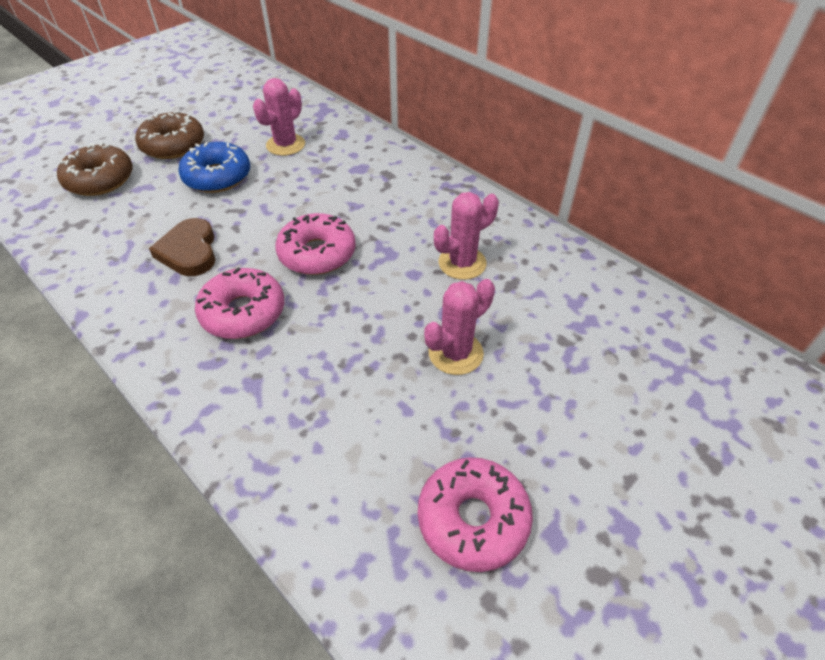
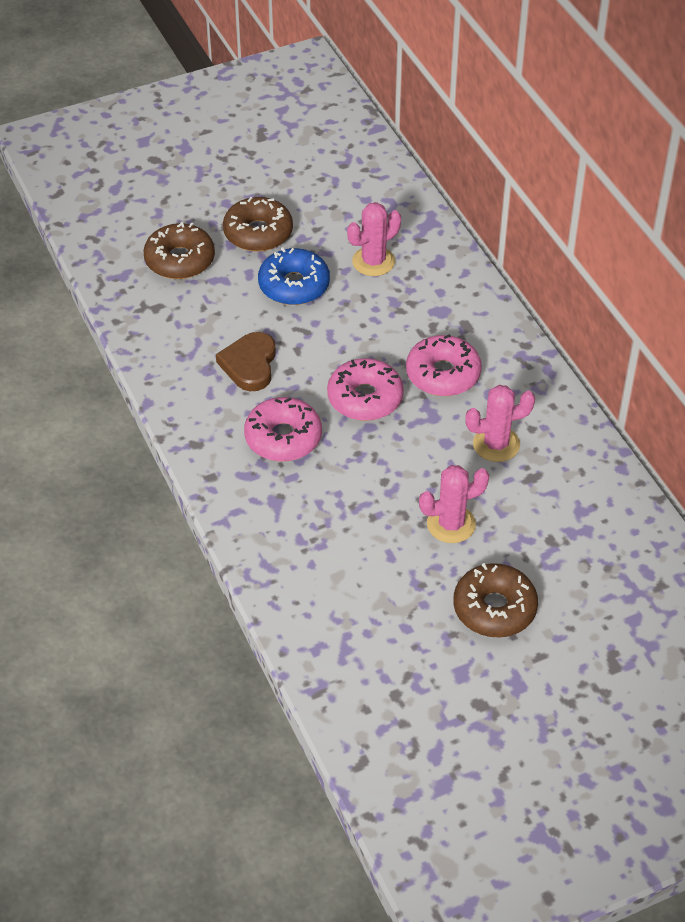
camera: 20 degrees right, 0 degrees up
(473, 519) = (407, 645): pink donut -> pink donut (443, 374)
(548, 436) = (494, 608): none -> brown donut

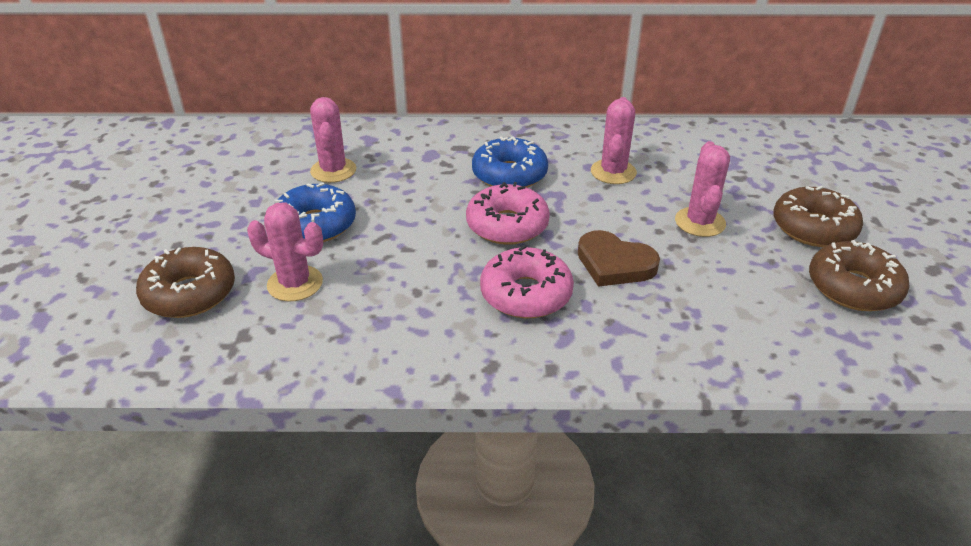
camera: 65 degrees left, 10 degrees down
(220, 307) = (295, 283): none -> pink cactus
(249, 364) = (400, 287): brown heart -> brown heart (614, 264)
(258, 233) = (215, 226): brown donut -> brown donut (853, 287)
(443, 374) = (509, 174): pink donut -> blue donut

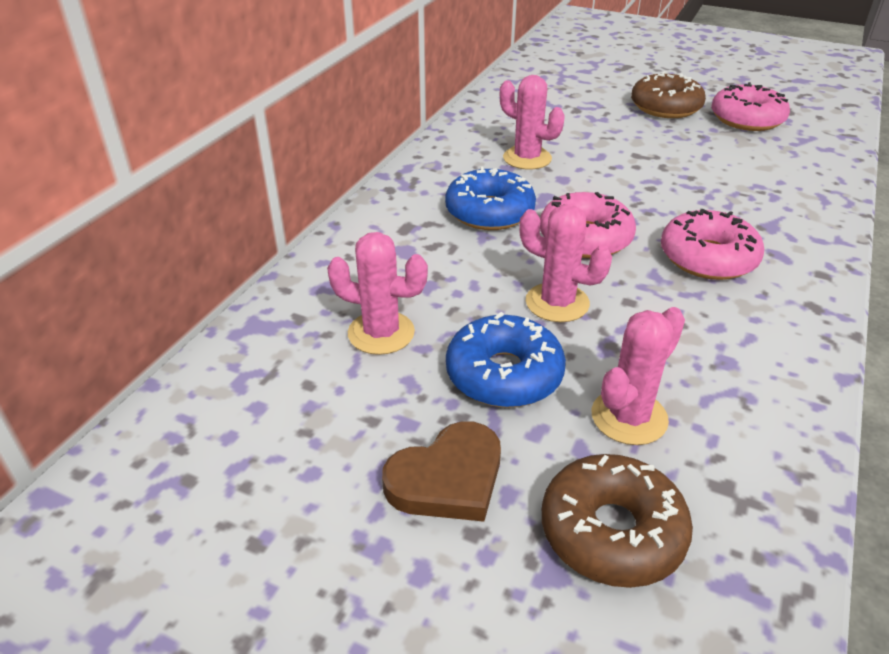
camera: 65 degrees left, 0 degrees up
(614, 264) = (678, 200): brown heart -> brown heart (447, 478)
(700, 222) = (634, 145): pink cactus -> pink cactus (557, 303)
(853, 287) = (747, 119): brown donut -> pink donut

